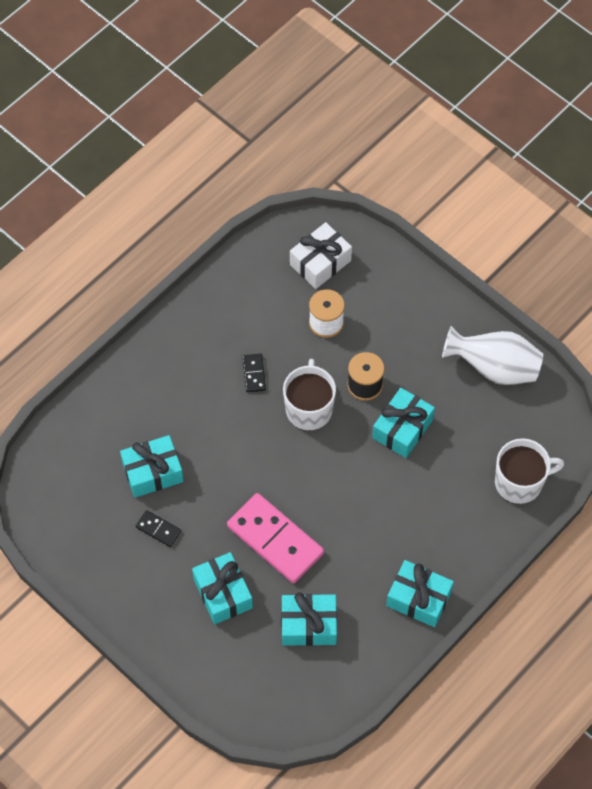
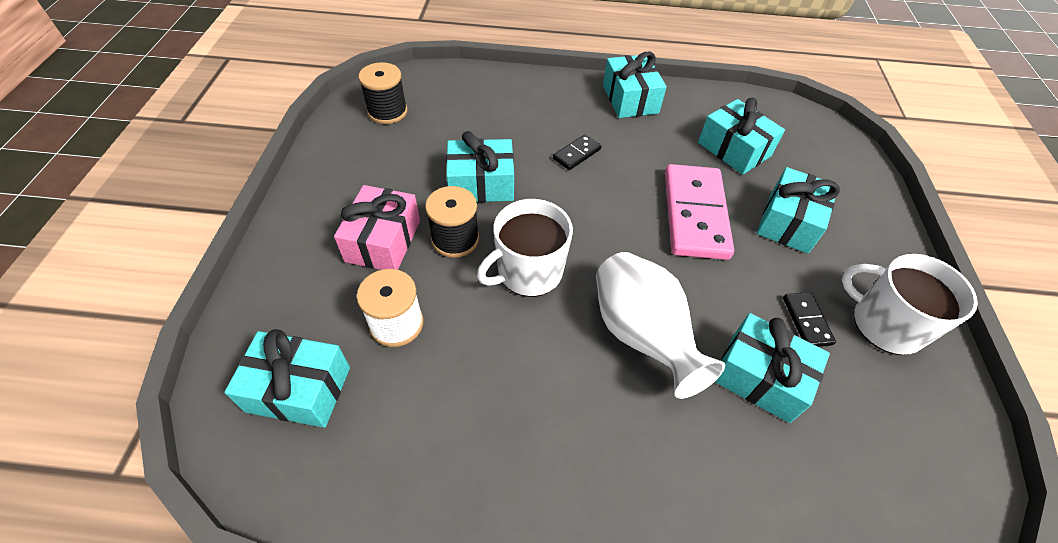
camera: 130 degrees left, 10 degrees down
(254, 374) = (533, 356): black domino -> black domino (576, 154)
(320, 262) = (299, 389): white gift -> turquoise gift
(393, 346) = (383, 241): none -> pink gift
(494, 368) = (352, 152): white vase -> white vase (641, 335)
(520, 482) = (463, 89): white mug -> white mug (885, 324)
(527, 413) = (387, 112): none -> black spool

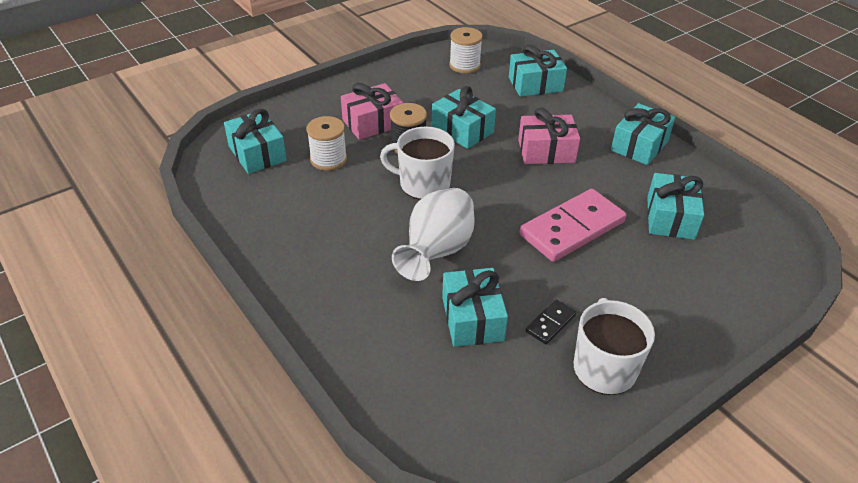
camera: 50 degrees right, 10 degrees down
(387, 112) = (464, 65): black spool -> white spool
(576, 154) = (546, 151): black domino -> pink gift
(788, 222) = (635, 277): turquoise gift -> turquoise gift (535, 84)

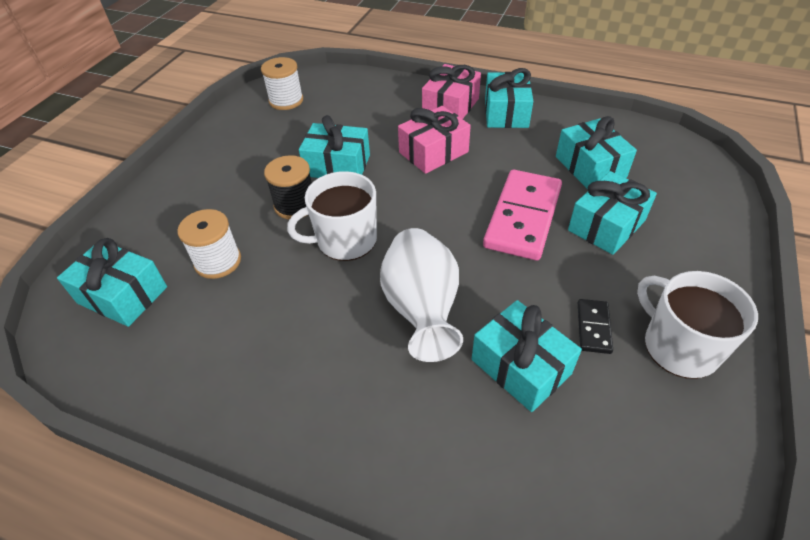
camera: 30 degrees left, 5 degrees up
(372, 123) = (236, 198): pink gift -> pink gift (450, 106)
(535, 84) = (368, 93): turquoise gift -> turquoise gift (606, 225)

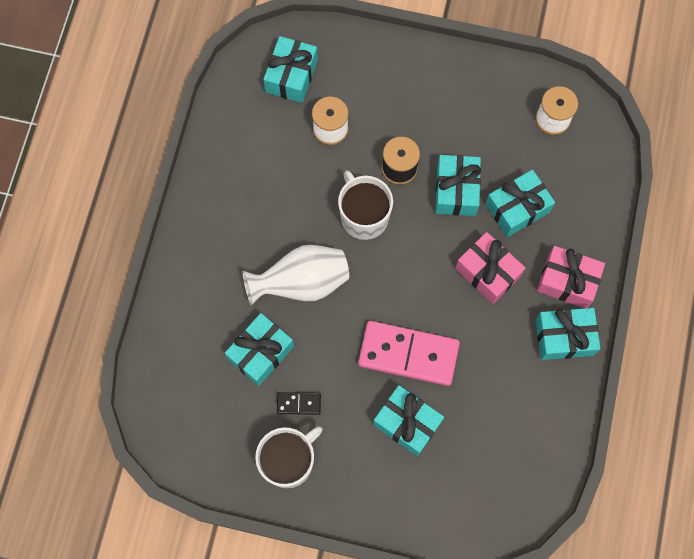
camera: 80 degrees right, 25 degrees up
(590, 167) = (485, 416): turquoise gift -> turquoise gift (517, 208)

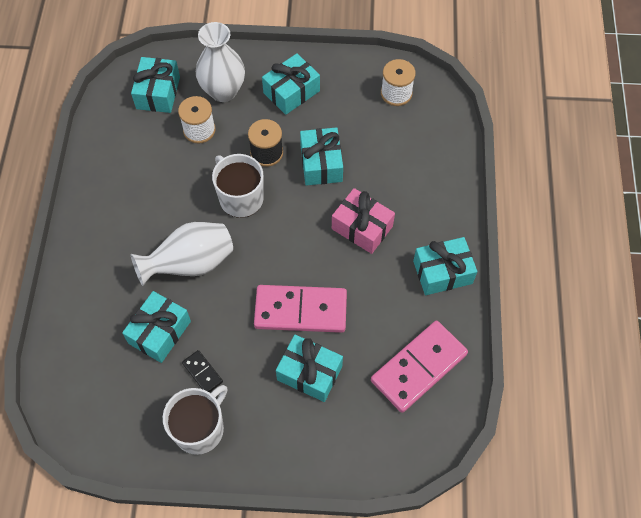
camera: 10 degrees left, 10 degrees down
(299, 403) = (202, 373): black domino -> black domino turned 60 degrees clockwise
(363, 85) = (223, 91): none -> white vase
(517, 208) = (379, 170): turquoise gift -> turquoise gift (291, 92)
(520, 437) = (419, 367): none -> pink domino
(567, 281) = (436, 224): pink gift -> none

